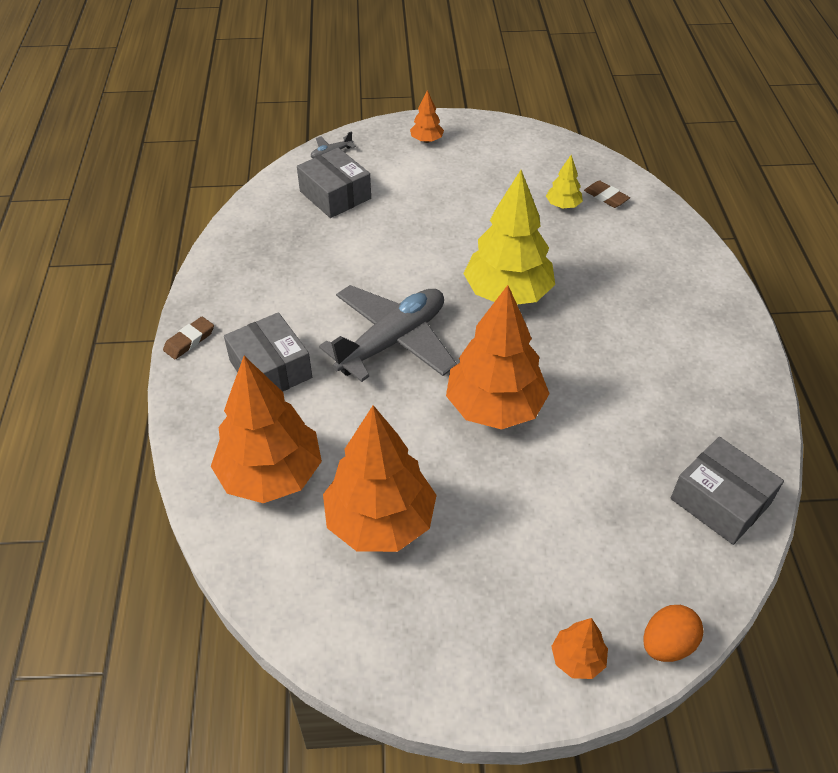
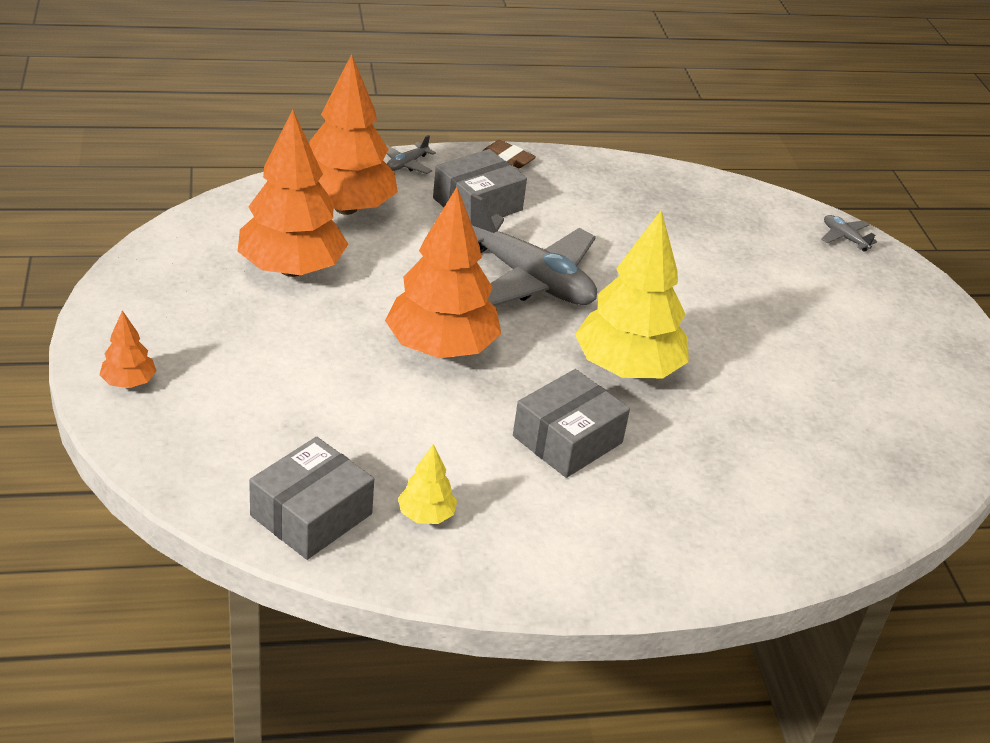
camera: 80 degrees right, 10 degrees down
(191, 421) = (406, 164): none -> grey plane
(335, 195) = (766, 241): grey box -> grey box (567, 439)
(426, 140) = (912, 314): orange tree -> none
(563, 205) = (821, 431): yellow tree -> yellow tree (426, 515)
(606, 197) = (859, 478): brown eraser -> none
(667, 644) = (134, 445): orange egg -> none

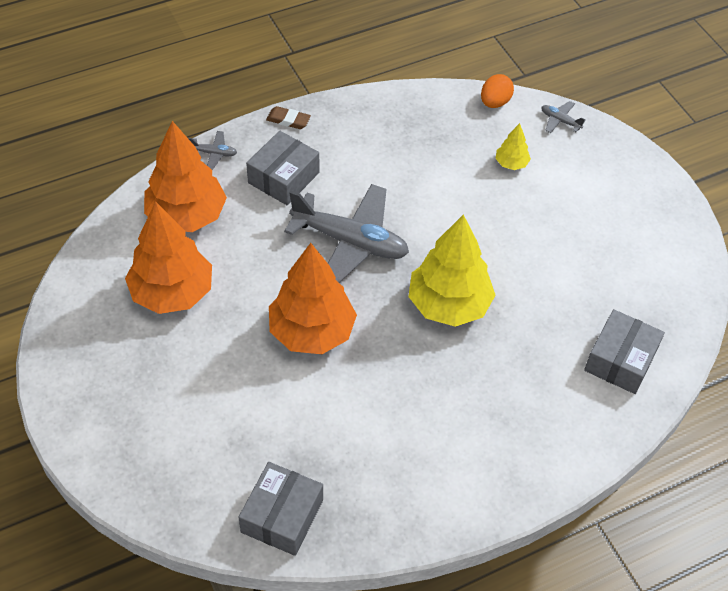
camera: 15 degrees left, 15 degrees up
(129, 382) = (101, 445): orange tree -> none
(406, 164) = (214, 153): grey plane -> grey plane turned 105 degrees counterclockwise
(426, 515) = (359, 487): yellow tree -> yellow tree (511, 163)
(567, 439) = (430, 385): grey box -> grey box (620, 360)
(767, 202) = (495, 102): none -> orange egg

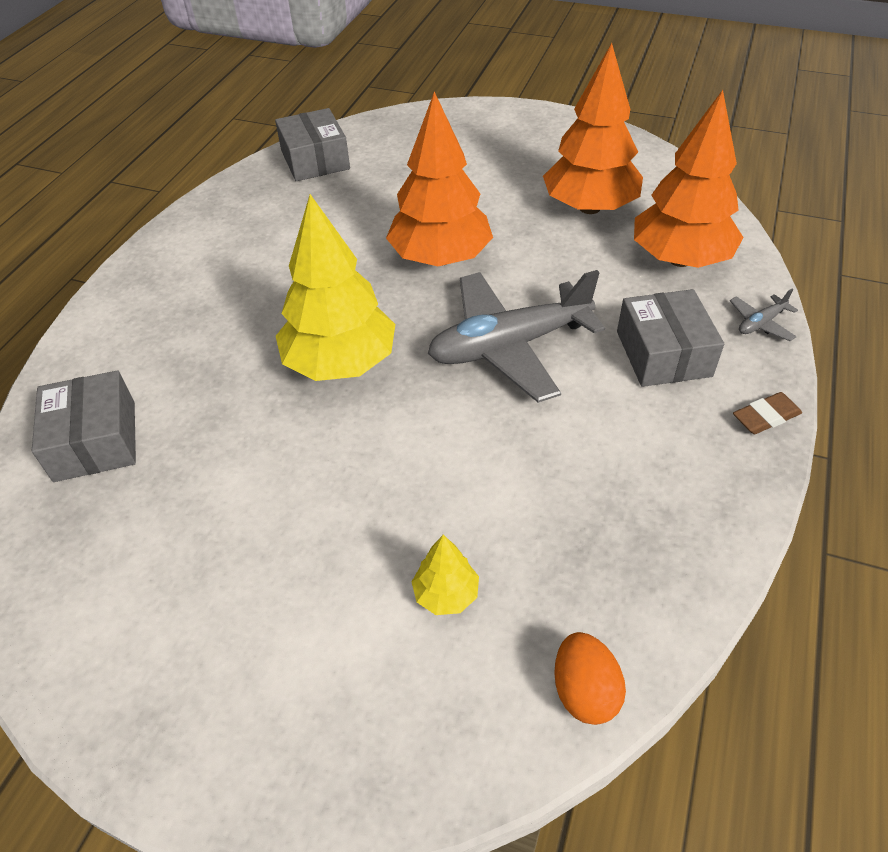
camera: 140 degrees right, 5 degrees down
(560, 121) = (451, 753): grey plane -> none

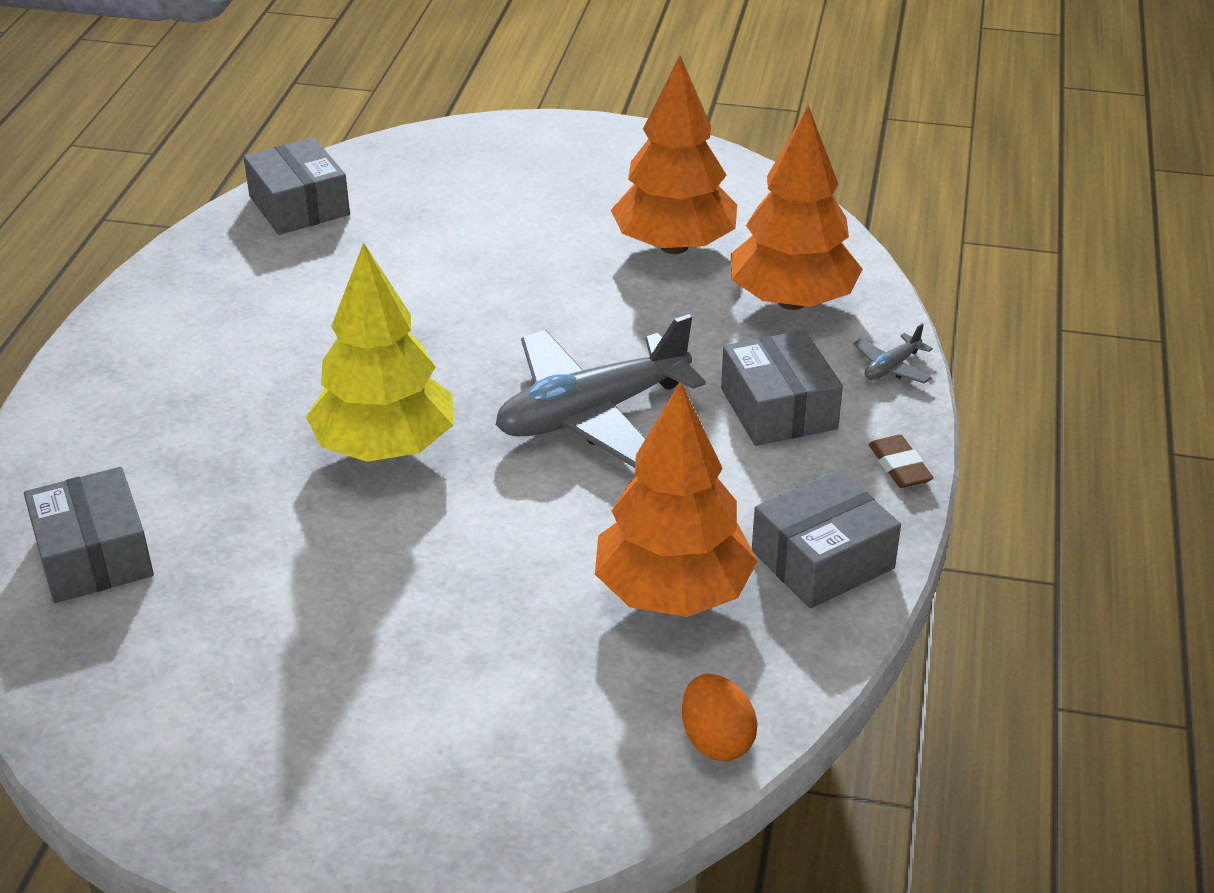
camera: 10 degrees left, 10 degrees down
(440, 258) = (490, 319): orange tree -> orange tree (672, 593)
(446, 594) = (554, 670): yellow tree -> none
(694, 504) = (822, 559): none -> grey box
(766, 417) = (899, 466): brown eraser -> brown eraser turned 75 degrees counterclockwise

